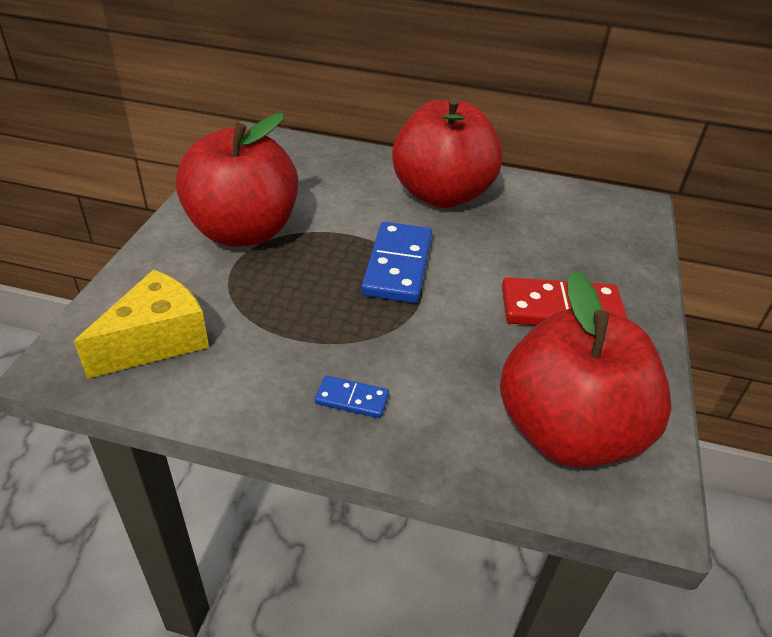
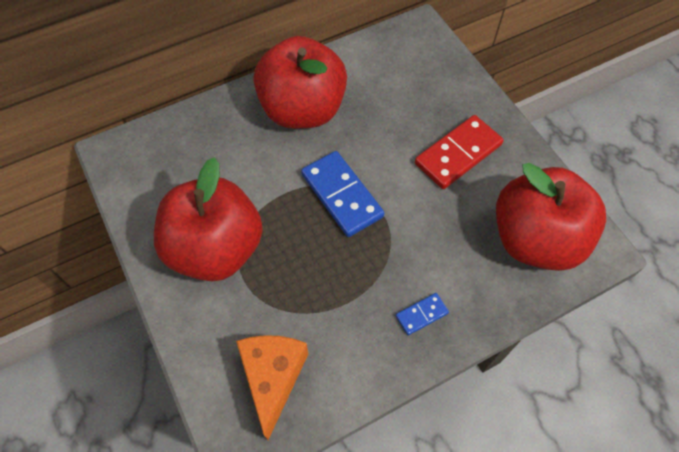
camera: 40 degrees left, 20 degrees up
(157, 341) = (273, 378): yellow cheese -> orange cheese

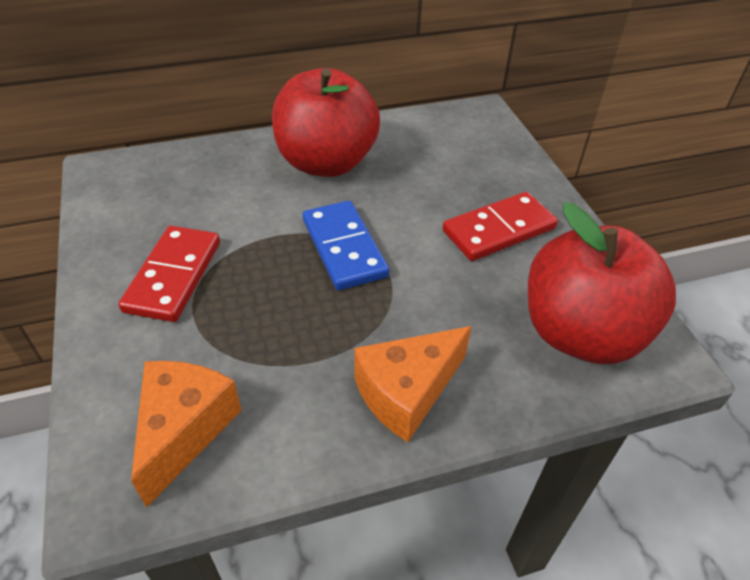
camera: 10 degrees right, 15 degrees down
(216, 249) = (173, 276): red apple -> red domino
(421, 315) = (407, 392): blue domino -> orange cheese

